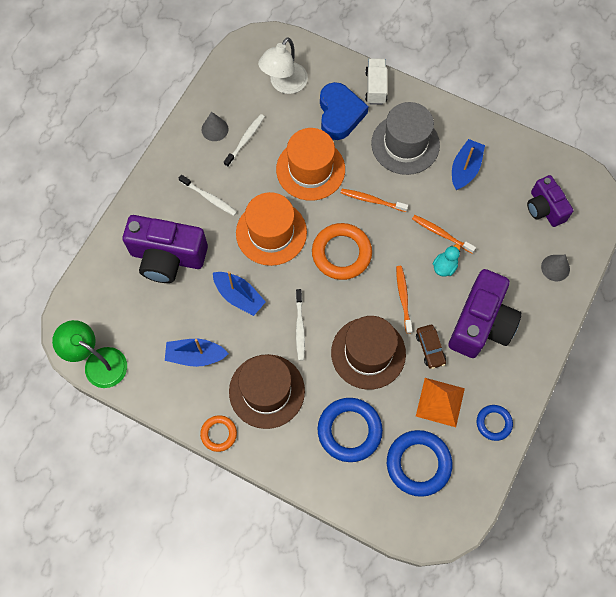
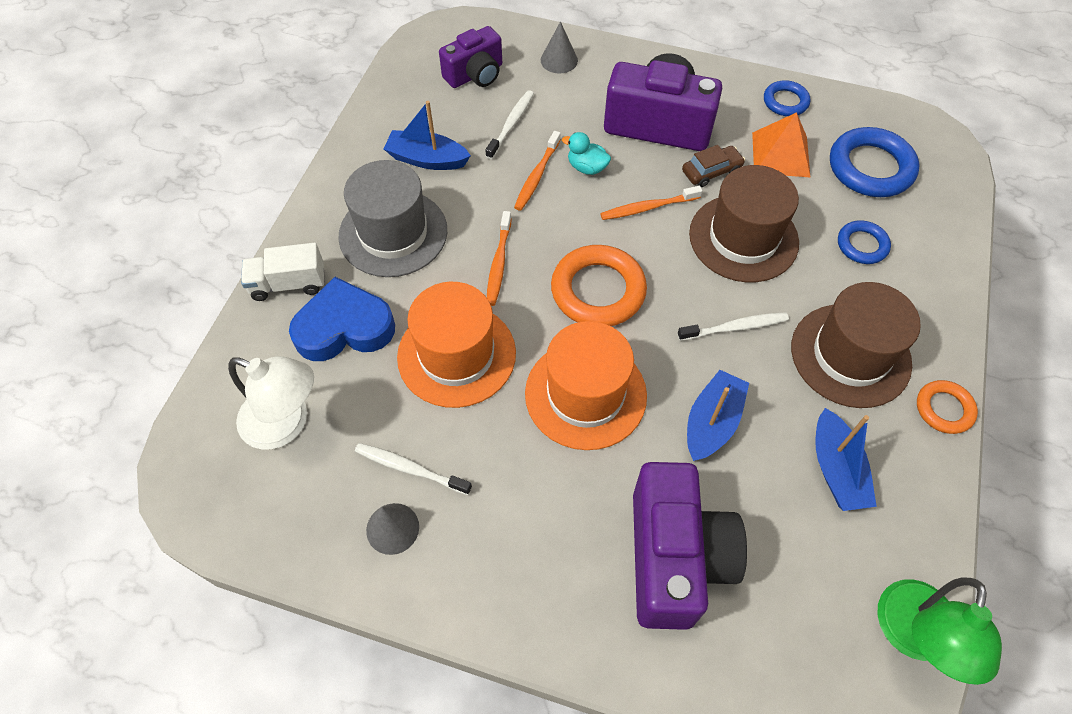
camera: 100 degrees left, 10 degrees down
(209, 198) = (540, 508): white toothbrush -> white toothbrush (511, 124)
(349, 430) = (862, 245): blue ring -> blue ring, size x0.56

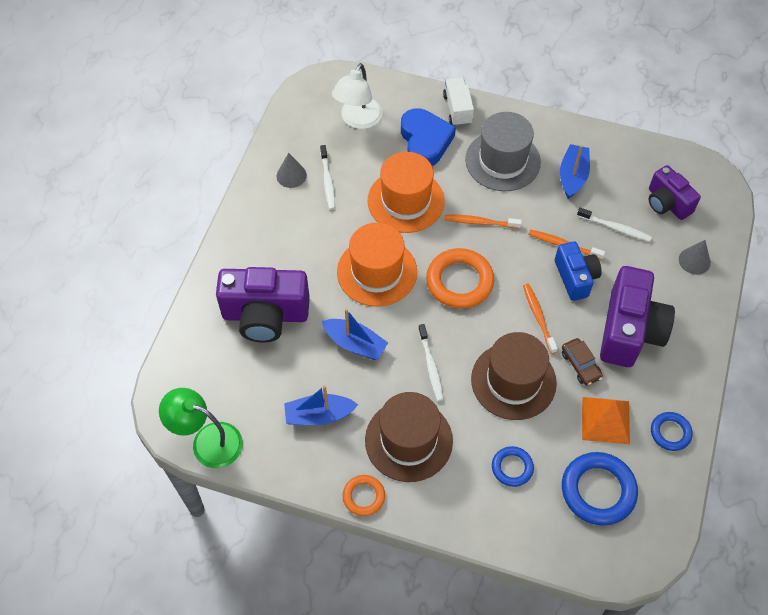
camera: 90 degrees right, 0 degrees up
(410, 468) = (327, 181): white toothbrush -> white toothbrush turned 150 degrees clockwise
(587, 167) = (575, 278): turquoise duck -> blue camera

